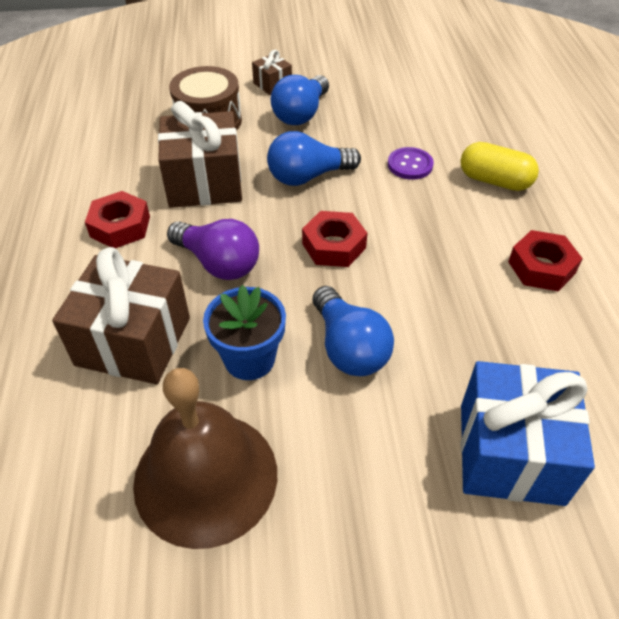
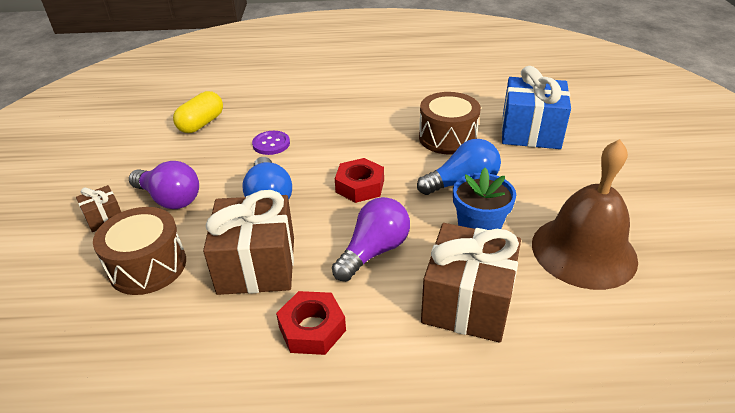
camera: 85 degrees left, 10 degrees down
(301, 114) = (170, 199): blue light bulb -> purple light bulb
(464, 335) = (447, 138): none -> brown drum
(494, 181) = (302, 110): yellow capsule -> yellow capsule (201, 124)
(541, 267) = (390, 104): red nut -> none

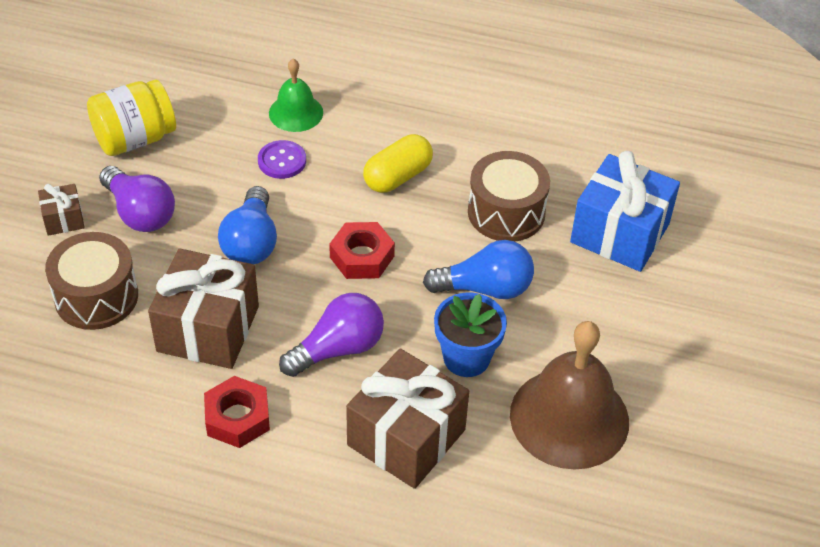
camera: 15 degrees right, 10 degrees up
(152, 155) = (135, 139): none -> yellow jar
(201, 124) = (207, 102): yellow capsule -> yellow capsule (397, 176)
(269, 116) = (296, 112): none -> green bell

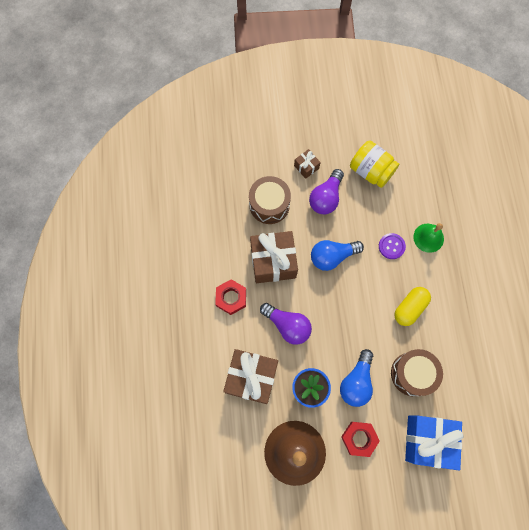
camera: 70 degrees right, 25 degrees up
(362, 257) = (348, 313): red nut -> red nut (359, 438)
(397, 176) = (409, 308): yellow capsule -> yellow capsule turned 75 degrees counterclockwise
(485, 288) = (356, 382): blue light bulb -> blue light bulb turned 45 degrees clockwise

